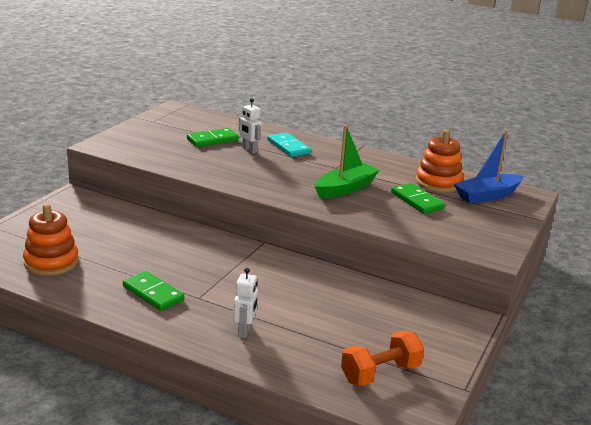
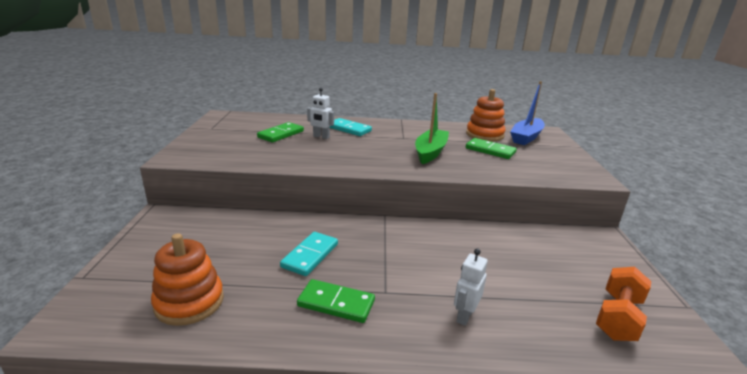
camera: 25 degrees left, 0 degrees up
(164, 256) = (310, 255): none -> turquoise domino
(245, 331) = (464, 316): white robot -> white robot turned 135 degrees counterclockwise

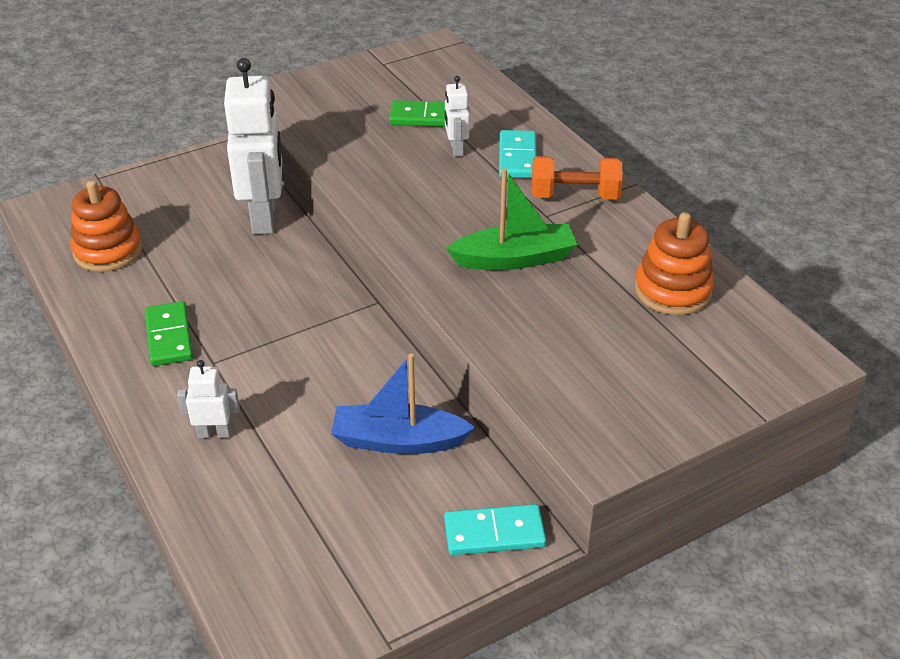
camera: 60 degrees right, 15 degrees up
(255, 223) = (264, 217): none -> white robot
(310, 255) = (235, 284): turquoise domino -> turquoise domino (494, 533)
(490, 150) = (597, 315): green domino -> none
(526, 137) = (725, 341): blue boat -> blue boat (398, 441)
(618, 317) = (306, 568): orange dumbbell -> orange dumbbell (574, 196)

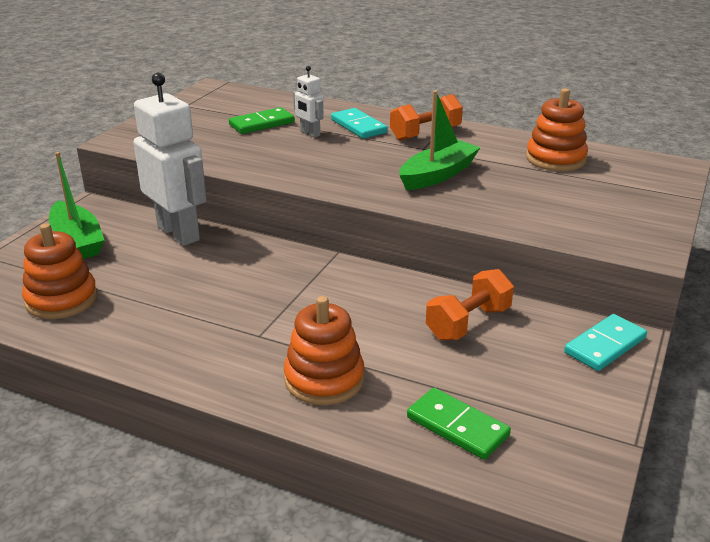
camera: 35 degrees left, 10 degrees down
(169, 336) = (197, 334): green domino -> green domino (457, 427)
(178, 190) = (78, 240): none -> green boat
(214, 433) = (324, 379): white robot -> orange stacking toy
(398, 441) = (468, 323): blue boat -> orange dumbbell

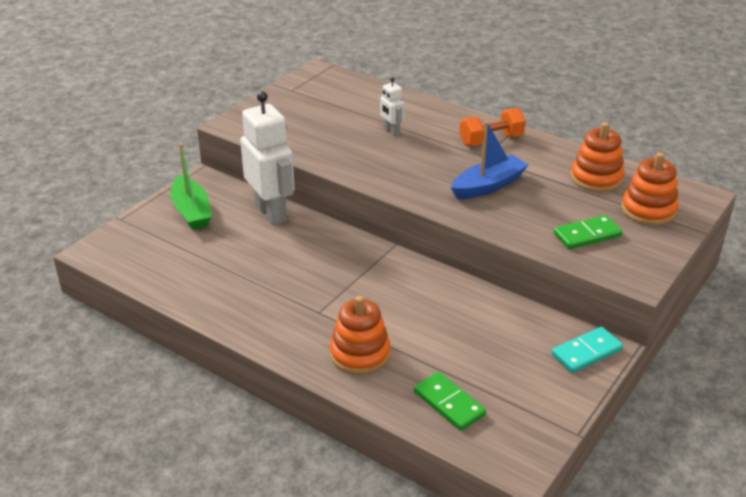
camera: 10 degrees right, 5 degrees up
(61, 300) = (175, 264): orange stacking toy -> orange stacking toy (648, 210)
(262, 124) = (353, 117): green domino -> green domino (587, 235)
(358, 126) = (435, 127): turquoise domino -> none
(438, 175) = (488, 186): green boat -> blue boat
(468, 323) = (483, 320): orange dumbbell -> none

